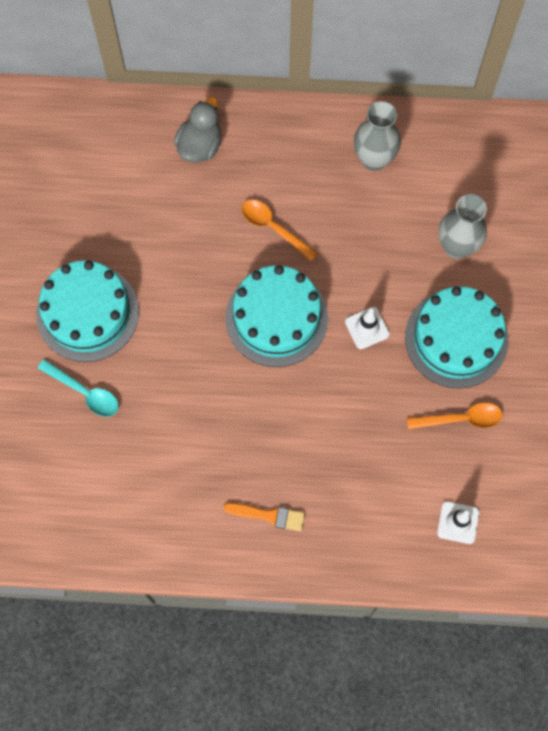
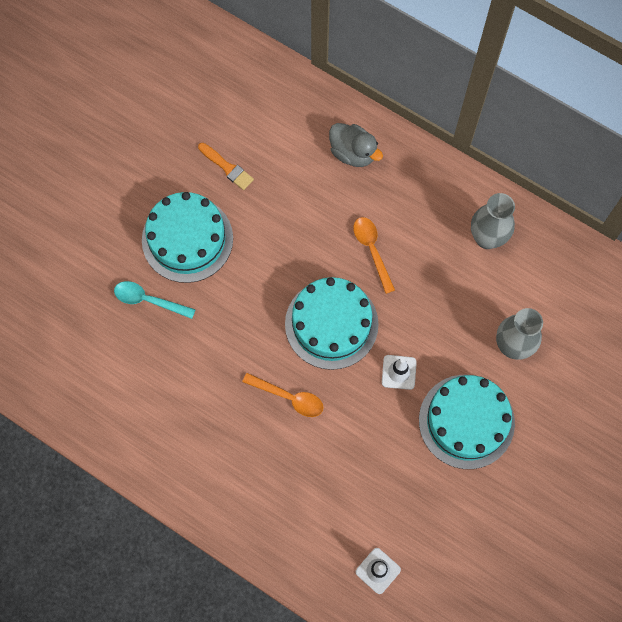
camera: 30 degrees right, 0 degrees up
(85, 392) = (148, 300): turquoise spoon -> turquoise spoon turned 135 degrees clockwise
(200, 145) = (353, 153): grey duck -> grey duck turned 75 degrees clockwise
(269, 515) = (231, 478): orange brush -> orange brush (227, 168)
(461, 419) = (431, 488): orange spoon -> orange spoon (289, 397)

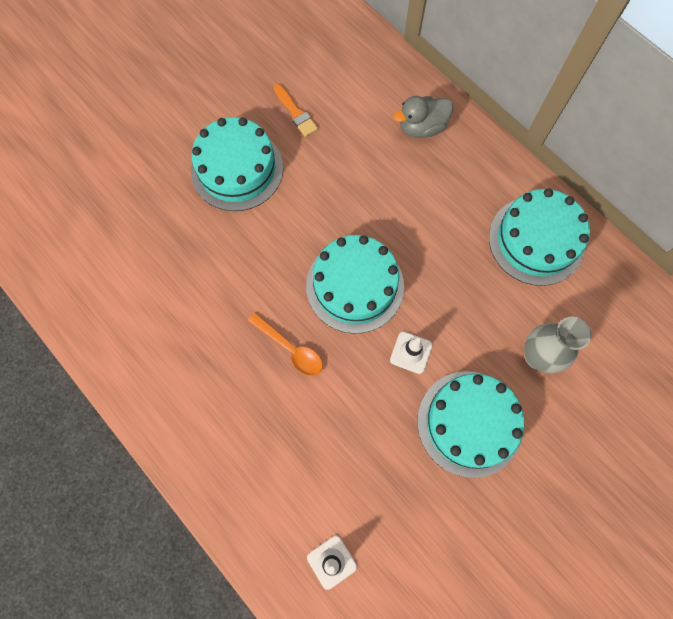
camera: 15 degrees right, 0 degrees up
(148, 300) = (181, 217): turquoise spoon -> none
(353, 153) = (422, 127): grey duck -> grey duck turned 105 degrees clockwise
(372, 250) = (415, 224): orange spoon -> none
(487, 238) = (536, 240): grey vase -> turquoise cake

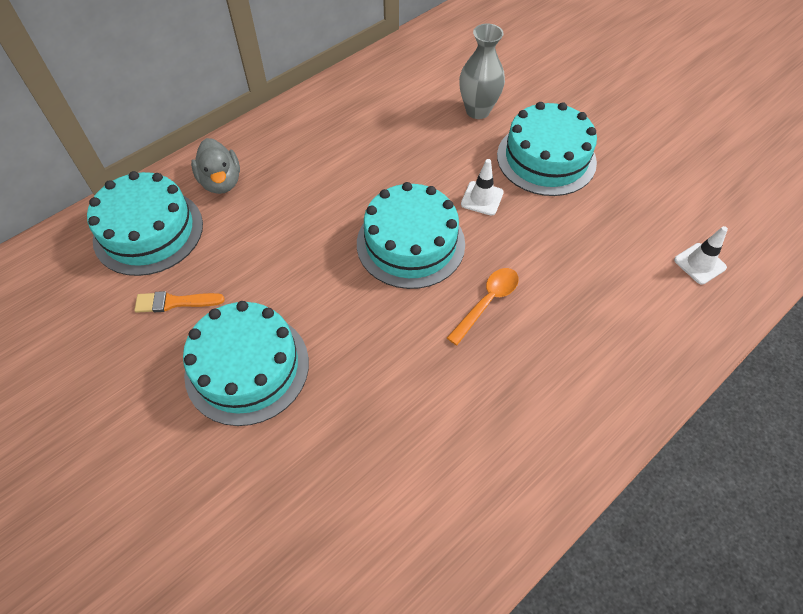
camera: 90 degrees left, 15 degrees down
(296, 113) = (174, 302): orange brush -> orange brush turned 150 degrees counterclockwise
(536, 240) = (362, 103): turquoise cake -> turquoise cake (148, 231)

